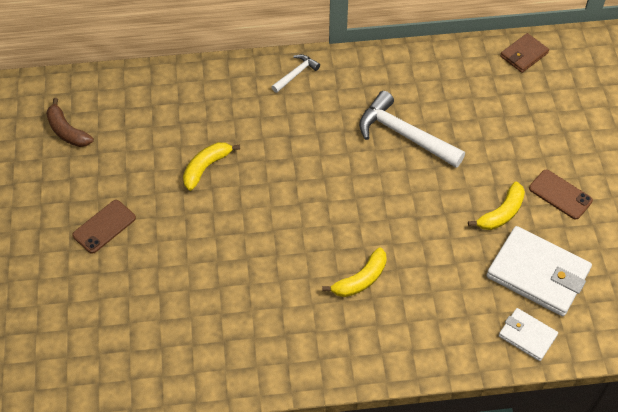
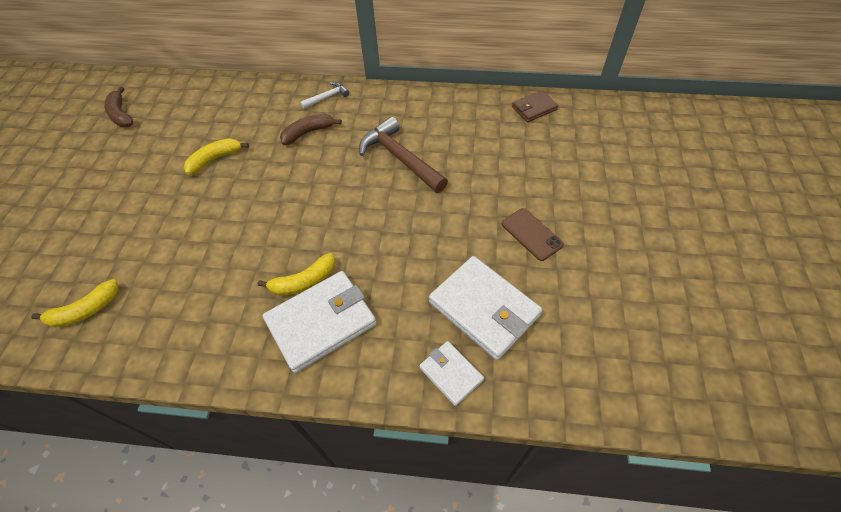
camera: 15 degrees right, 0 degrees up
(104, 227) = (104, 193): brown phone -> none
(294, 120) = (308, 132): none -> brown banana
(394, 314) = (321, 323): none -> white wallet
(404, 135) = (400, 158): white hammer -> brown hammer
(501, 213) = (466, 242): yellow banana -> yellow banana (85, 310)

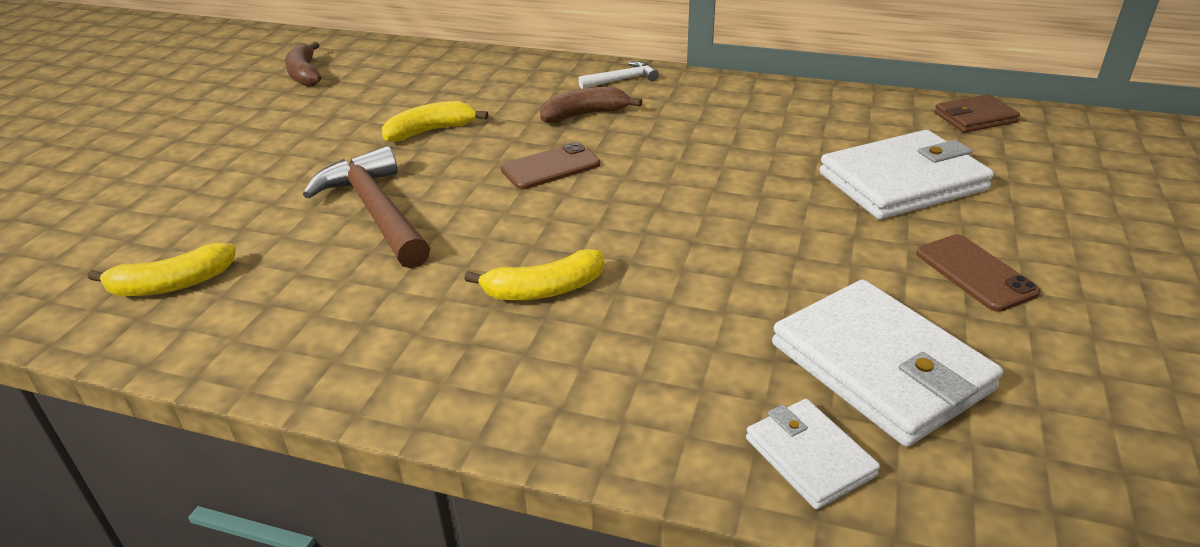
camera: 10 degrees right, 20 degrees down
(293, 182) = (550, 167): none -> brown phone
(321, 323) = (565, 348): white wallet -> white wallet (902, 182)
(400, 158) = (734, 155): brown hammer -> brown hammer (375, 211)

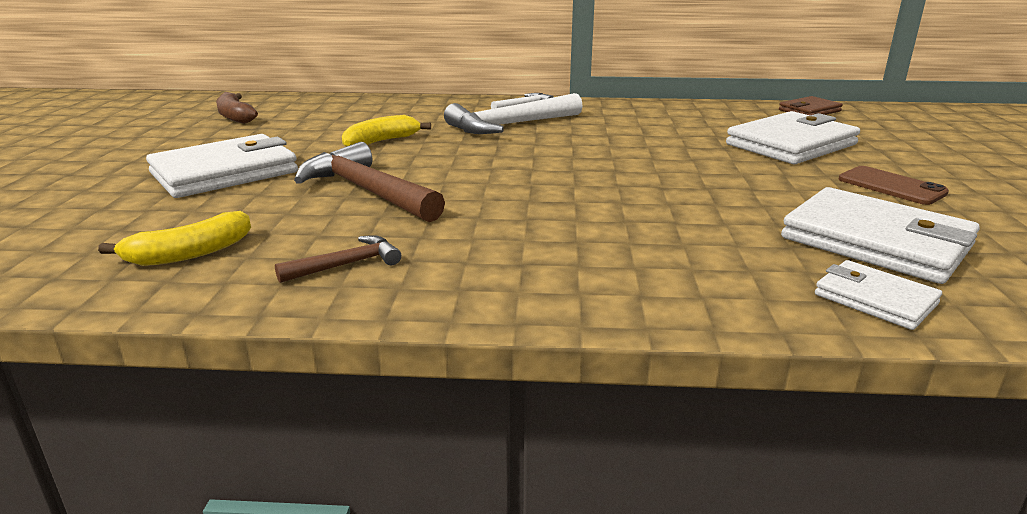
camera: 15 degrees left, 10 degrees down
(254, 167) = (225, 173): none -> white wallet
(302, 320) = (347, 264): none -> brown hammer
(544, 290) = (562, 224): yellow banana -> none
(550, 167) = (505, 155): brown phone -> none
(585, 115) = (510, 125): brown banana -> white hammer

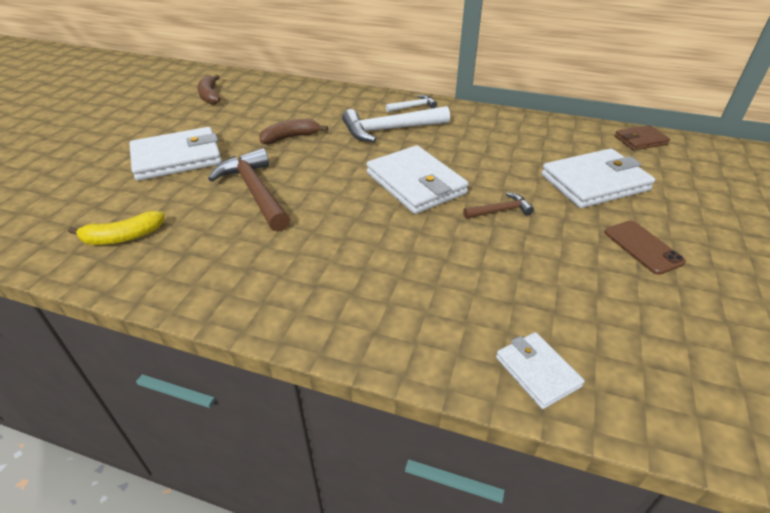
camera: 15 degrees right, 15 degrees up
(347, 264) = (207, 265): brown hammer -> brown hammer (500, 210)
(381, 142) = (291, 137): yellow banana -> brown banana
(875, 242) = (582, 310): white wallet -> white wallet (415, 183)

